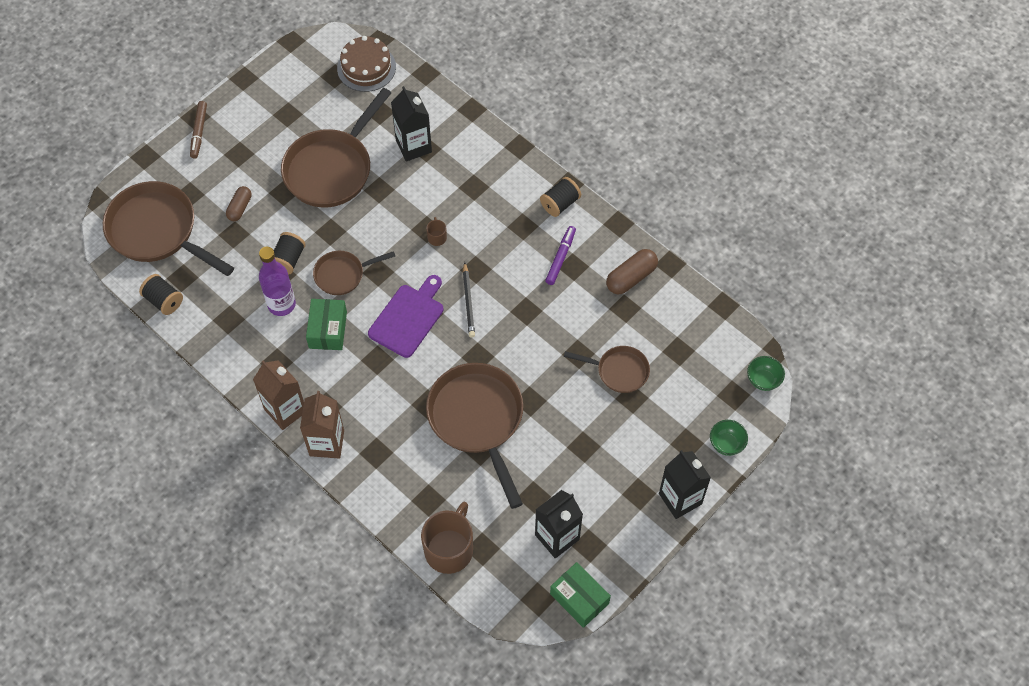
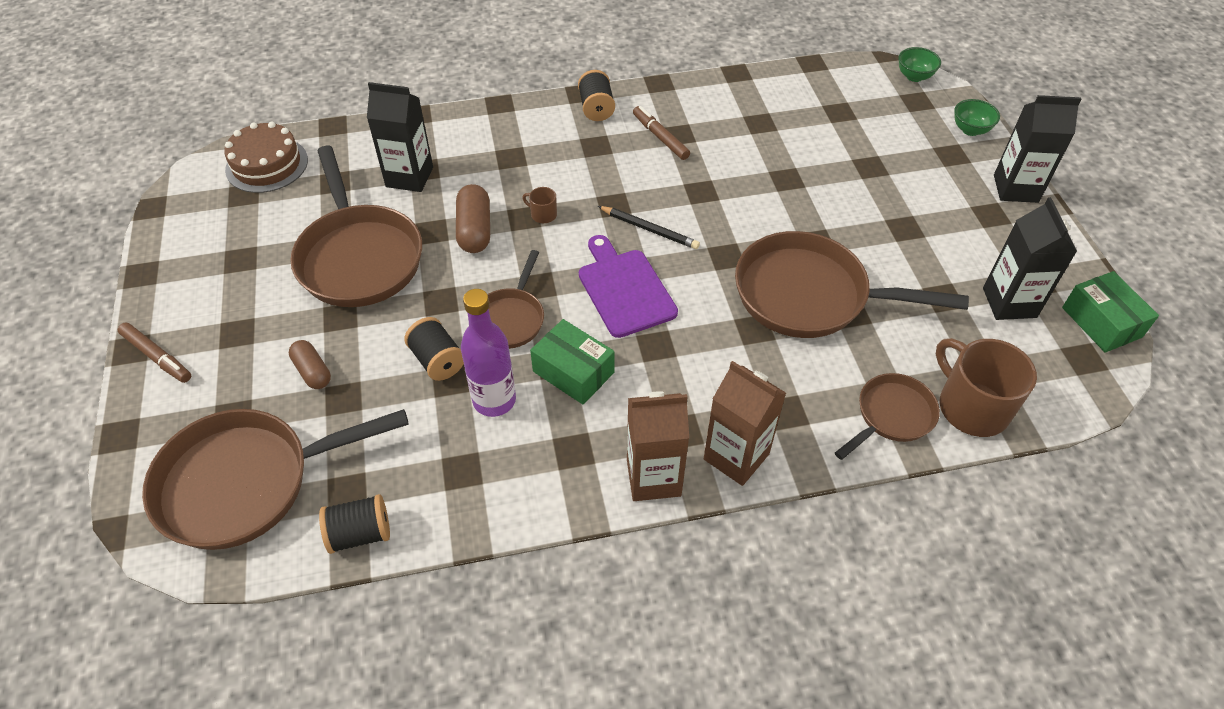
camera: 55 degrees left, 10 degrees down
(560, 258) = (660, 137): purple marker -> brown marker
(579, 598) = (1101, 322): green box -> green box turned 75 degrees clockwise
(619, 371) = (831, 160): brown pan -> brown pan (891, 416)
(631, 277) = (728, 103): brown capsule -> brown capsule (474, 230)

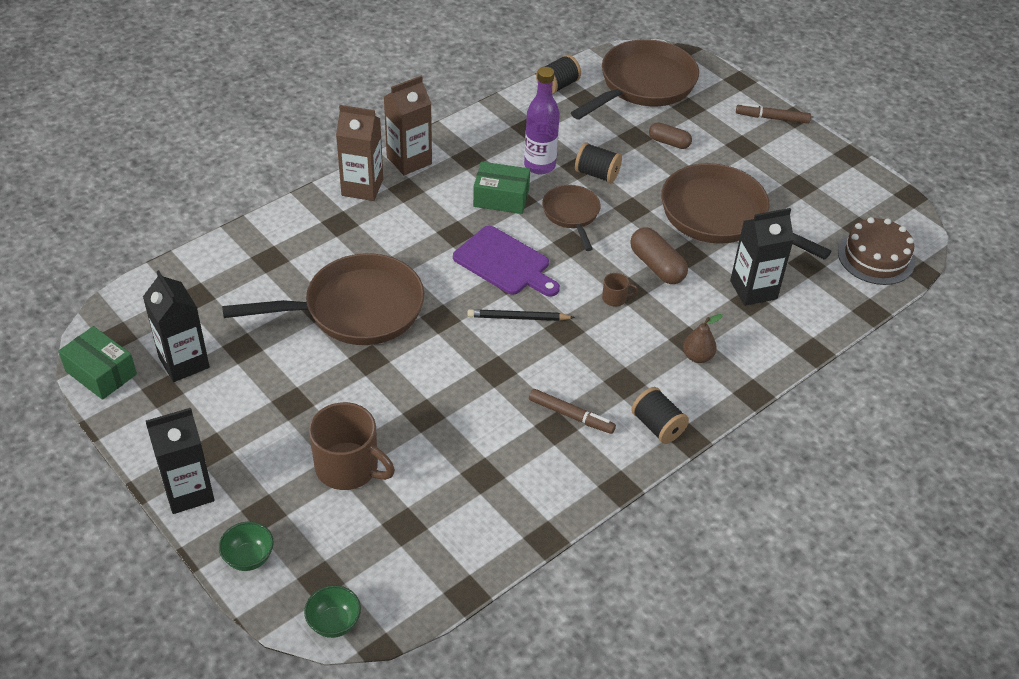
camera: 150 degrees right, 5 degrees down
(516, 143) = (697, 356): none -> brown pear
(891, 416) = (264, 244): brown pan -> none
(971, 407) = (205, 269): brown mug -> brown mug (348, 467)

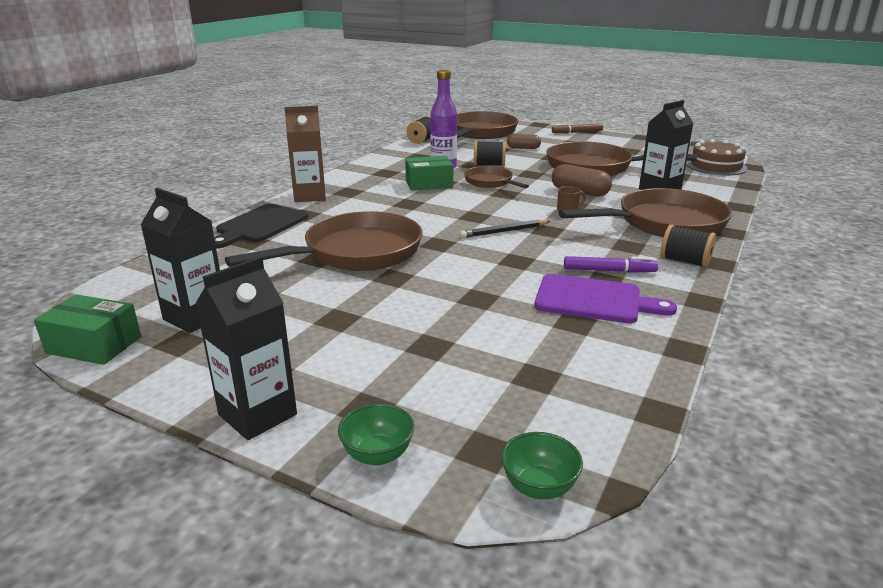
camera: 20 degrees left, 20 degrees down
(289, 231) = (260, 225): none -> black cutting board
(348, 467) = (435, 349): brown mug -> none
(409, 160) = (339, 180): brown carton -> none
(505, 263) = (463, 209): purple cutting board -> purple cutting board (594, 300)
(571, 416) = (609, 271): brown marker -> purple marker
(697, 356) = (664, 223): brown pear -> brown pan

